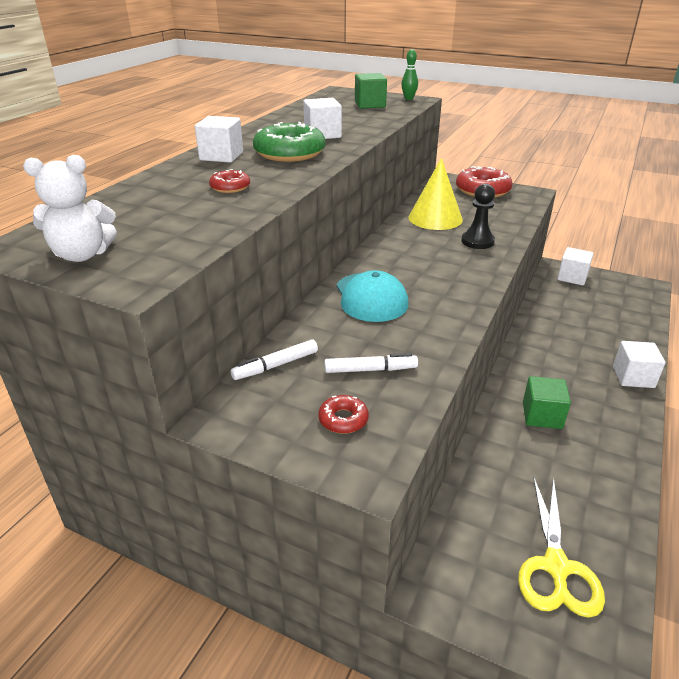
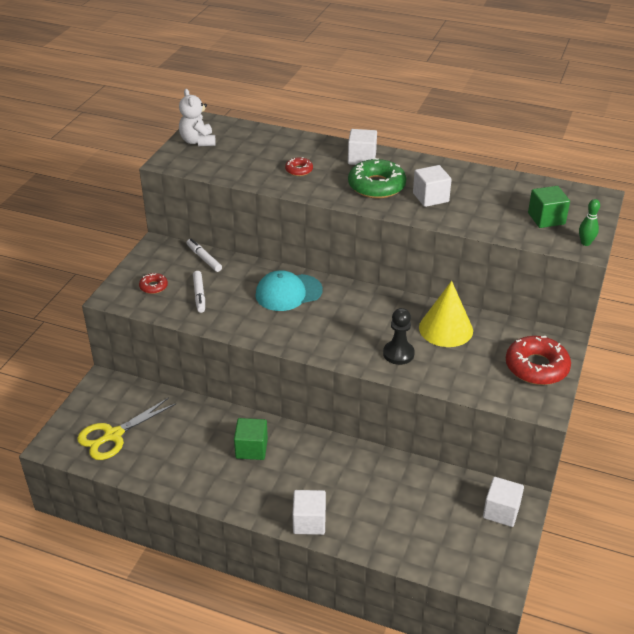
camera: 85 degrees right, 5 degrees up
(556, 567) = (113, 435): yellow scissors -> yellow scissors turned 45 degrees counterclockwise

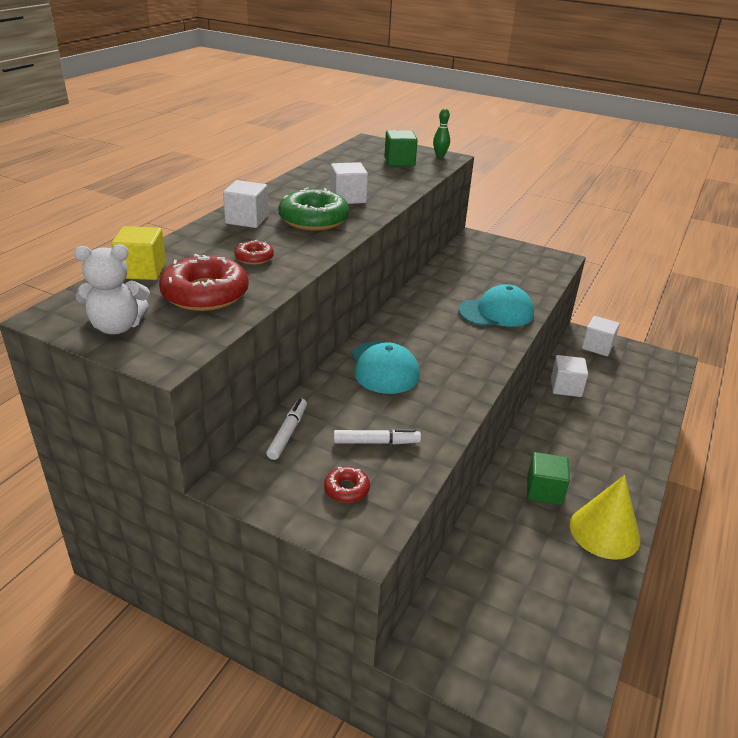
camera: 85 degrees left, 5 degrees down
(113, 435) = (535, 635): yellow scissors -> none
(204, 258) = (288, 433): white marker -> white marker turned 135 degrees clockwise
(267, 135) = (142, 270): none -> yellow cube
(309, 522) = (640, 456): white cube -> white cube (566, 387)
(398, 354) = (496, 312): black pawn -> turquoise cap
(446, 329) = (457, 283): yellow cone -> yellow cone (604, 532)
(536, 367) = (510, 253): red donut -> red donut (205, 294)

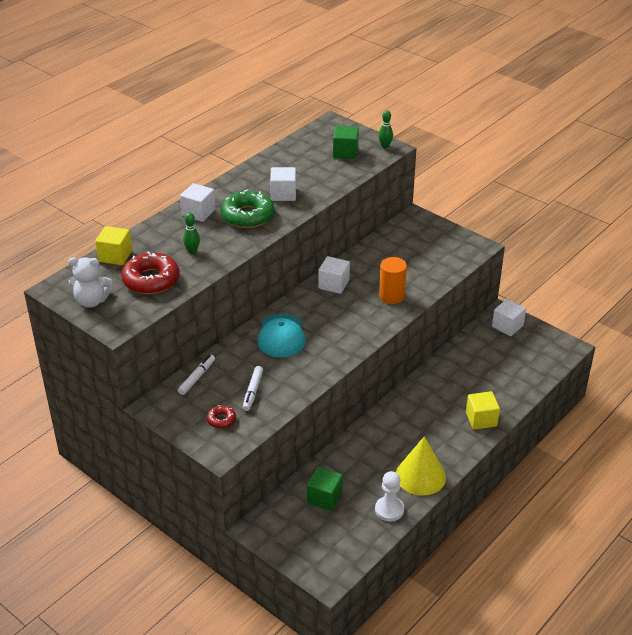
camera: 15 degrees right, 5 degrees up
(254, 258) = (192, 251): red donut -> green bowling pin
(376, 442) = (252, 391): white marker -> white marker turned 90 degrees clockwise
(496, 312) = (392, 296): turquoise cap -> orange cylinder
(544, 491) = (392, 441): green cube -> green cube (324, 497)
(566, 387) = (456, 361): white cube -> white cube (333, 284)
(591, 587) = (389, 510): none -> white pawn
(633, 449) = (481, 419): none -> yellow cube

